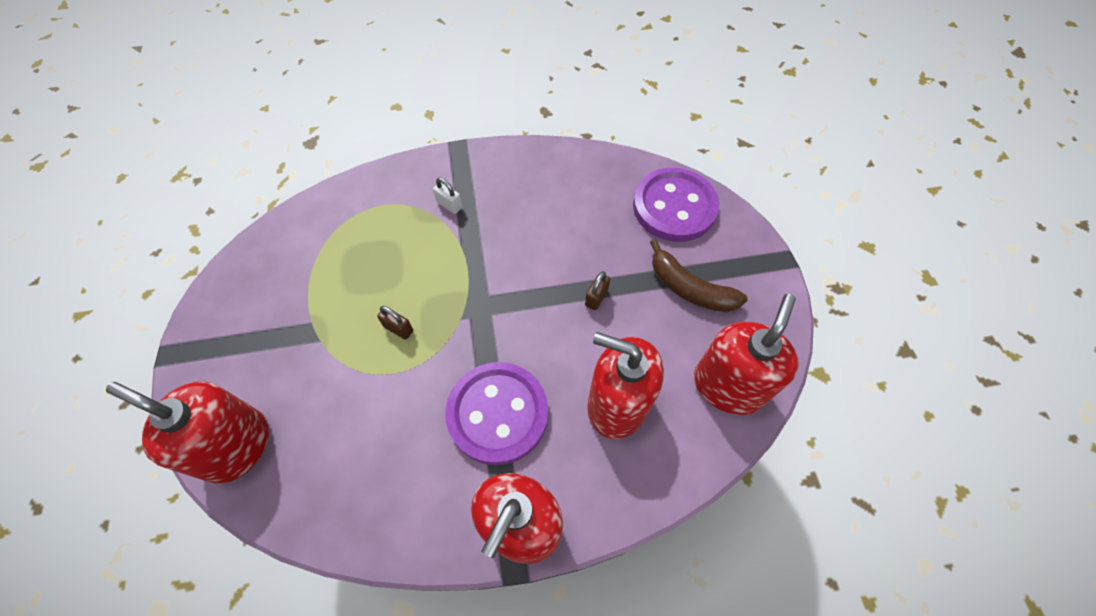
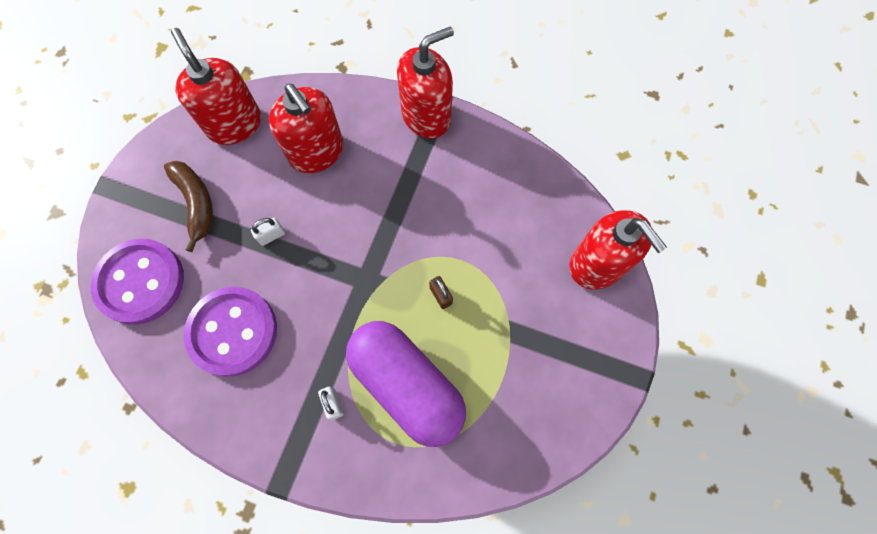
camera: 150 degrees left, 10 degrees up
(394, 245) = (407, 384): none -> purple capsule
(497, 414) = (401, 189): purple button -> purple button (233, 332)
(596, 297) = (271, 235): brown padlock -> white padlock
(728, 385) = (234, 124): red soap dispenser -> red soap dispenser turned 90 degrees clockwise

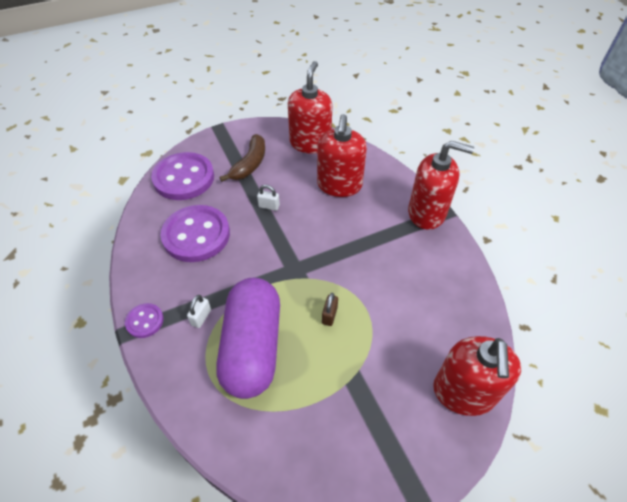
camera: 45 degrees right, 20 degrees down
(285, 458) = (145, 321): none -> purple button

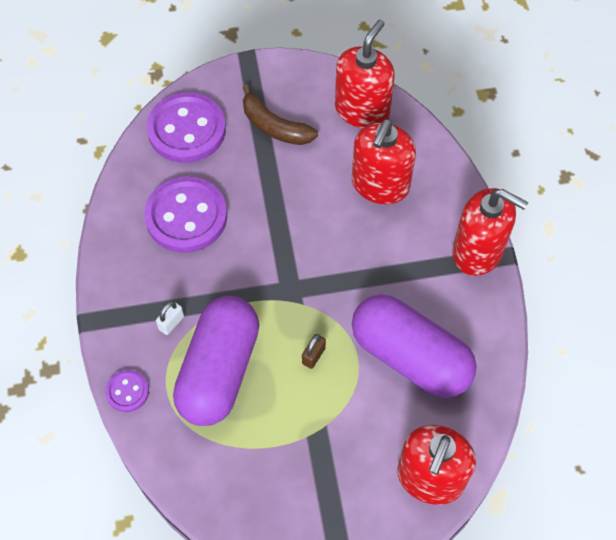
camera: 15 degrees right, 10 degrees up
(145, 321) = (110, 312): purple button -> purple button (127, 391)
(250, 164) = (274, 126): brown banana -> brown banana turned 90 degrees clockwise
(269, 206) = (282, 196): white padlock -> none
(407, 298) = (410, 357): none -> purple capsule

